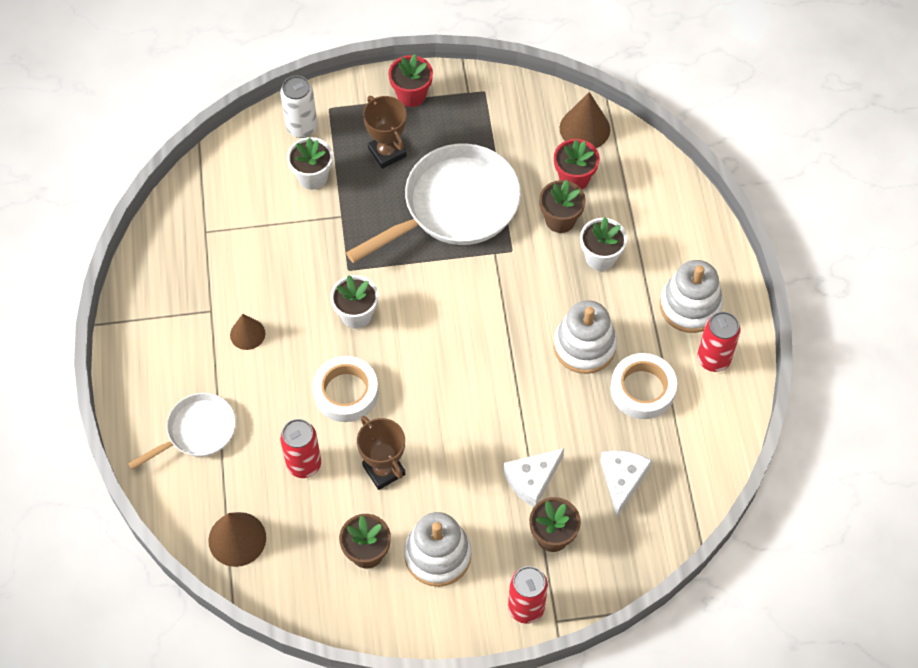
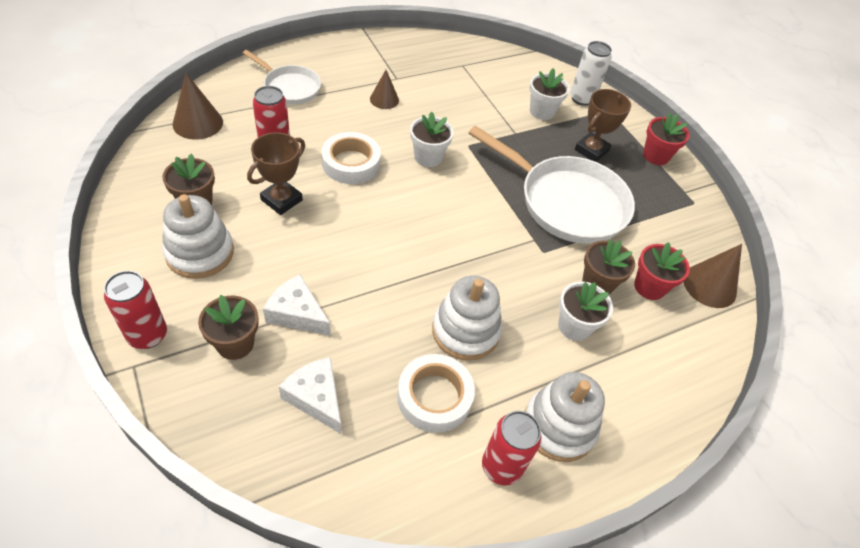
camera: 65 degrees right, 10 degrees down
(622, 480) = (316, 398): white cheese -> white cheese turned 120 degrees counterclockwise

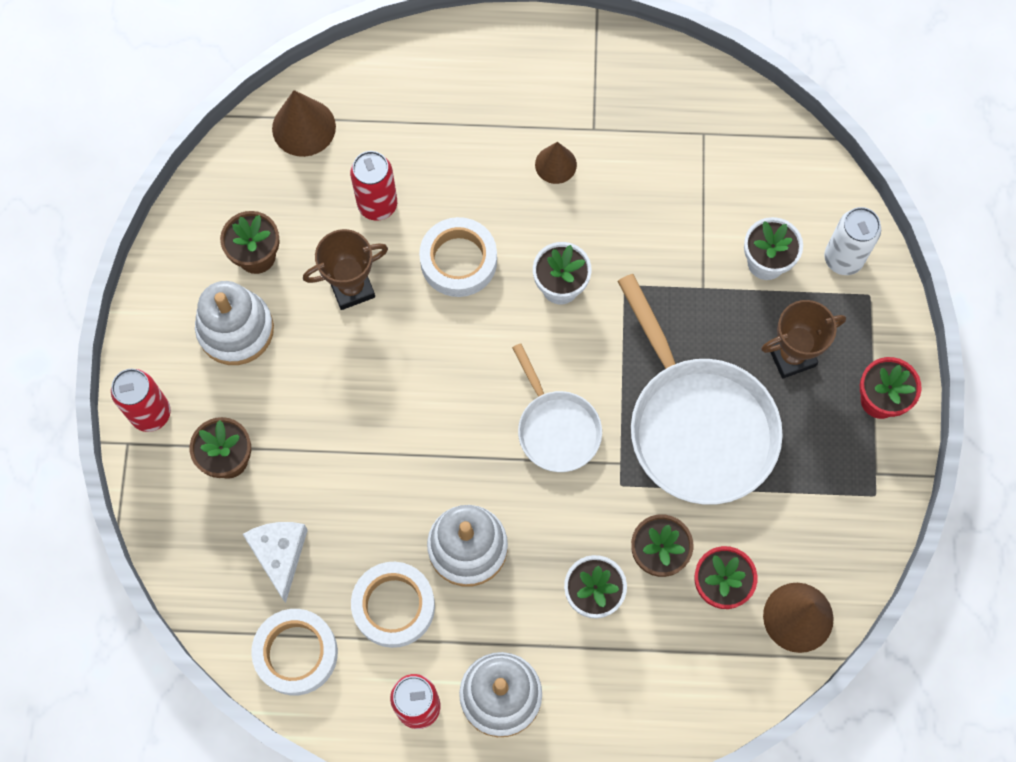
camera: 35 degrees right, 20 degrees up
(289, 87) = (441, 100): white pan -> white pan (556, 429)
(297, 313) = (303, 450): white cheese -> none
(372, 472) = (296, 653): none -> white tape

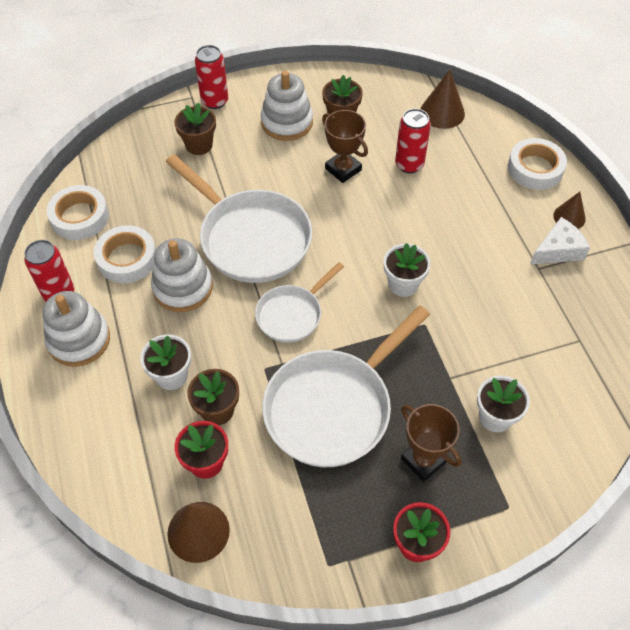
camera: 70 degrees right, 15 degrees down
(279, 554) = (144, 188): white cheese -> white cheese (558, 250)
(421, 441) = (250, 238): none -> white pan
(458, 261) = (392, 219): white tape -> white tape (535, 168)
(555, 164) = (496, 253): brown cone -> brown cone (569, 217)
(843, 259) = (530, 476): white can -> none

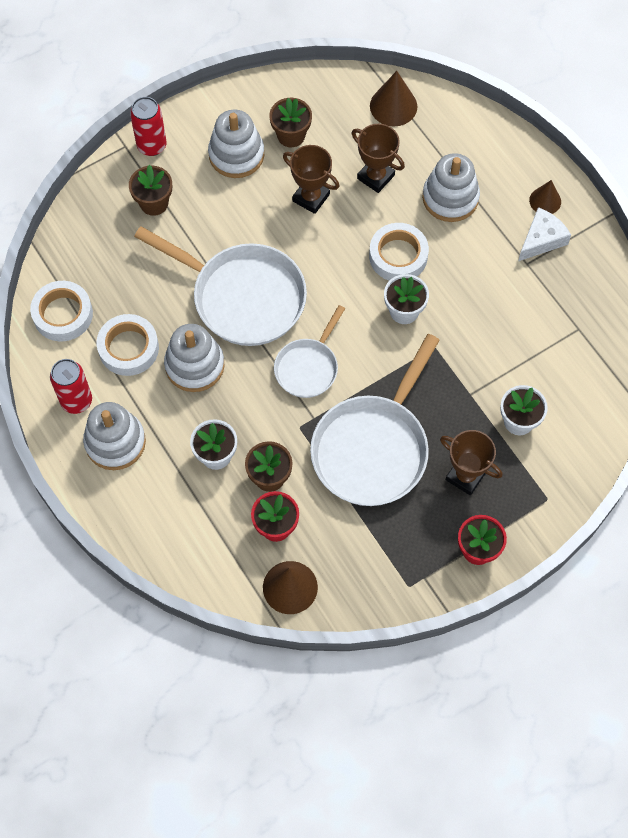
camera: 15 degrees left, 10 degrees up
(409, 164) = (376, 177): red can -> brown trophy
(476, 196) = (450, 198): none -> white stacking toy
(535, 168) = (501, 153): white tape -> white tape (398, 256)

